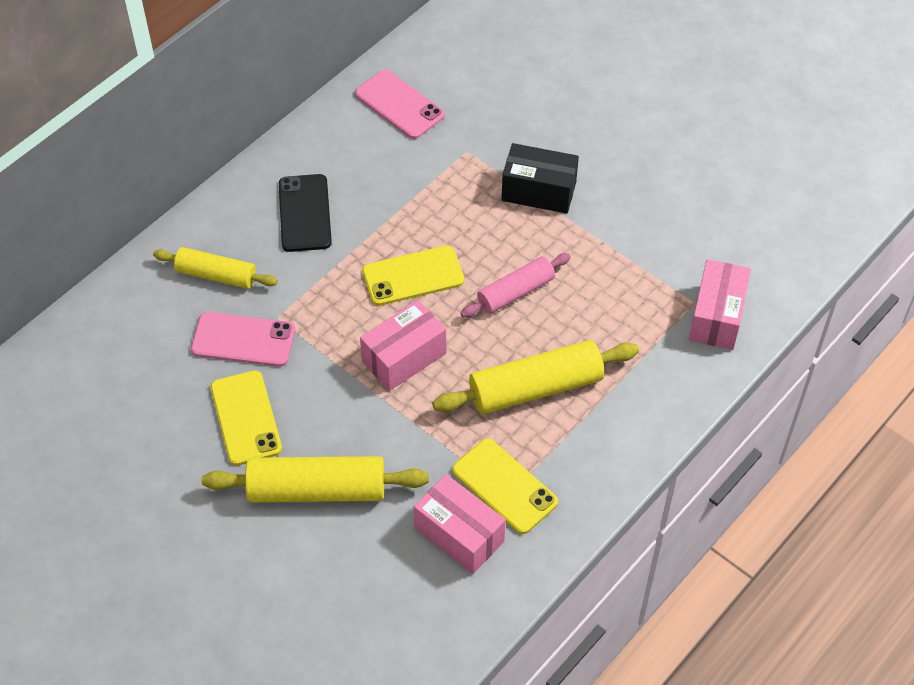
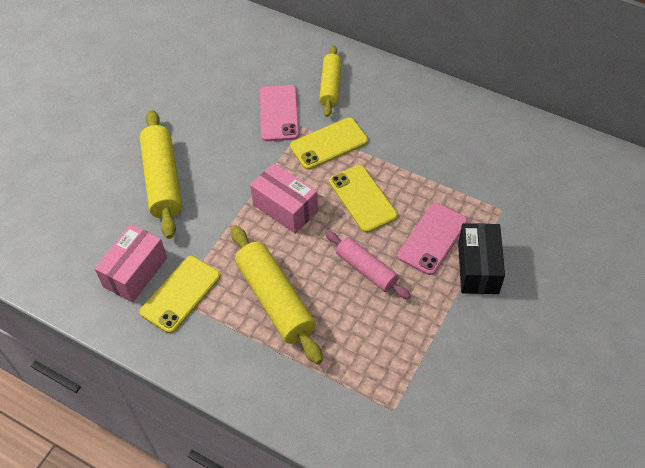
camera: 80 degrees right, 0 degrees up
(246, 418) = (215, 129): yellow phone -> yellow phone (329, 144)
(304, 213) = (401, 121): black phone -> none
(399, 105) = (532, 156): pink phone -> pink phone (432, 239)
(716, 316) = (383, 431): pink box -> none

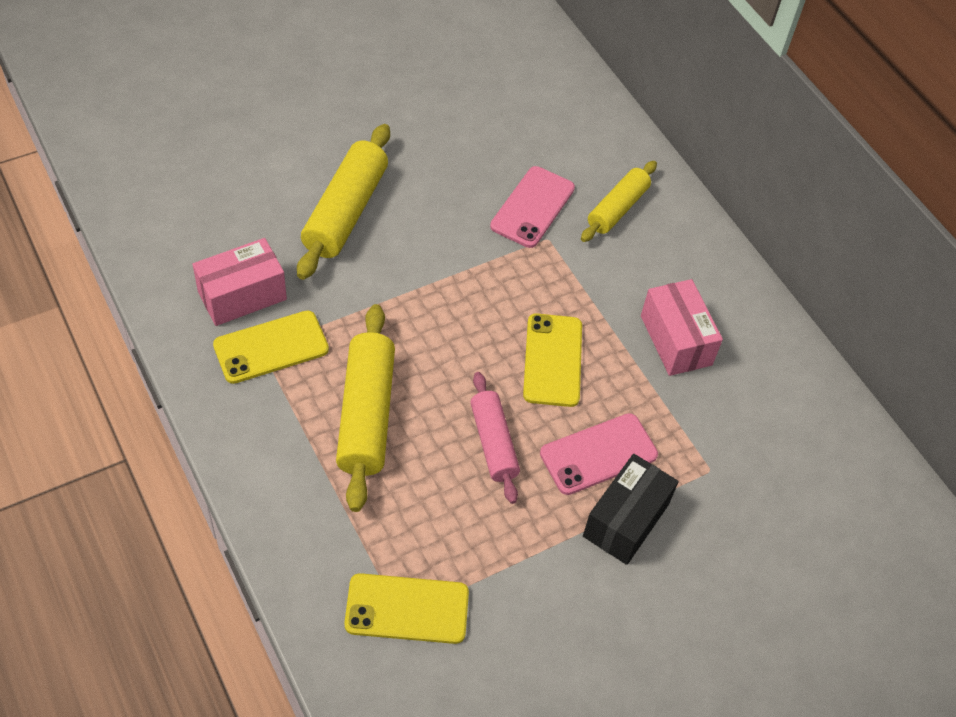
camera: 25 degrees right, 0 degrees up
(285, 208) = (456, 319): pink box -> pink box (676, 340)
(329, 144) = (563, 274): yellow phone -> yellow phone (407, 609)

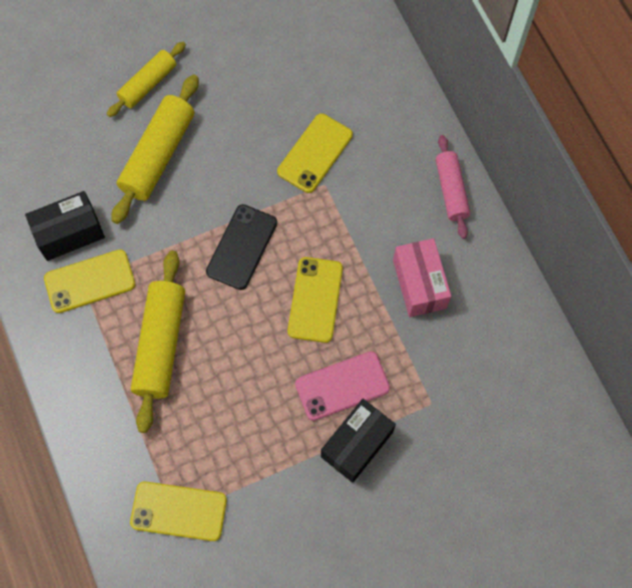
camera: 10 degrees right, 15 degrees up
(242, 295) = (69, 233): pink box -> black box
(456, 306) = (242, 247): none -> black phone
(493, 443) = (259, 373): pink rolling pin -> pink rolling pin (451, 190)
(532, 207) = (315, 153): pink phone -> yellow phone
(617, 208) = (387, 156): yellow rolling pin -> yellow rolling pin (148, 84)

